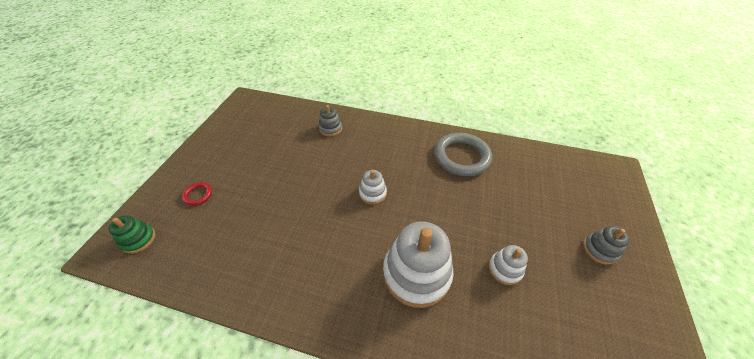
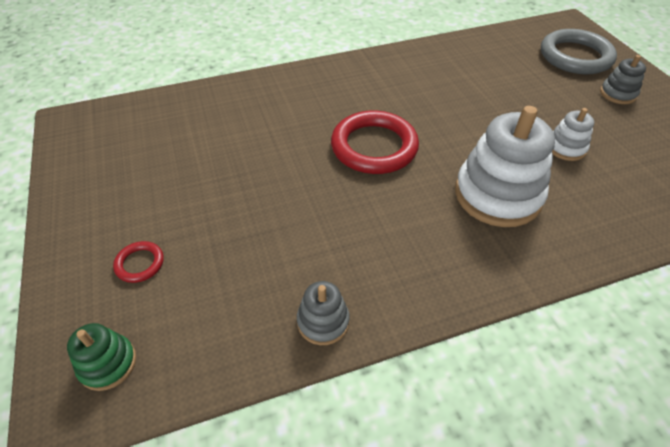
camera: 35 degrees left, 0 degrees up
(330, 128) = (246, 104): grey stacking toy -> grey stacking toy (323, 321)
(372, 193) = (374, 147): white stacking toy -> red ring
(461, 157) = (428, 70): grey ring -> grey ring (575, 56)

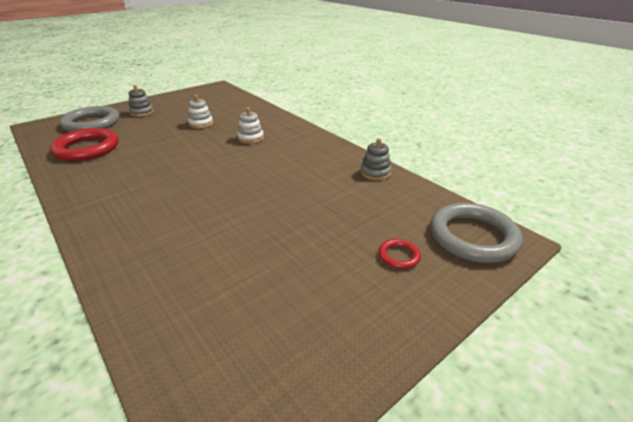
camera: 110 degrees left, 15 degrees down
(108, 364) = (473, 237): green stacking toy -> grey ring
(374, 147) = (217, 181): red ring -> red ring (87, 148)
(497, 195) = (251, 138): white stacking toy -> white stacking toy, size x0.49

